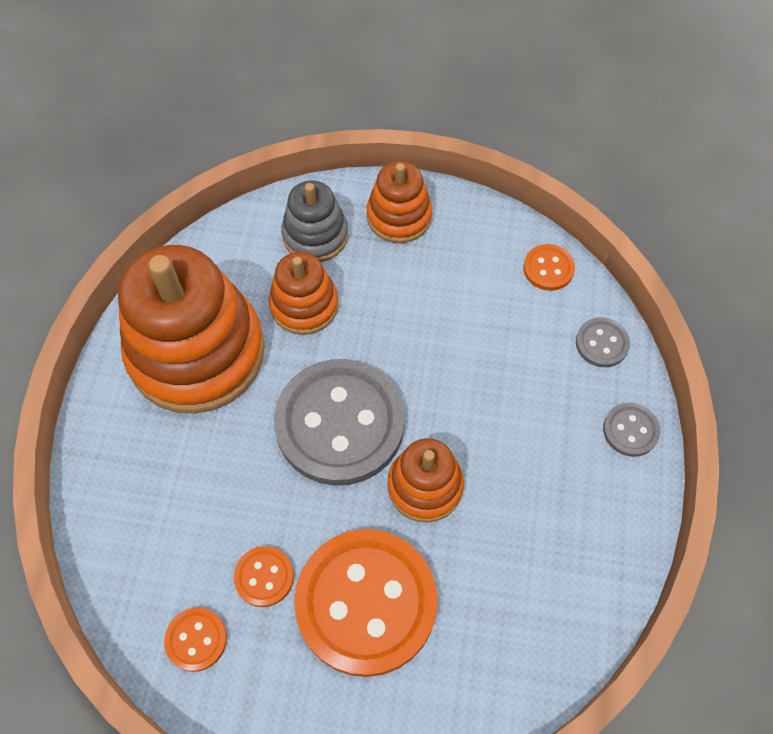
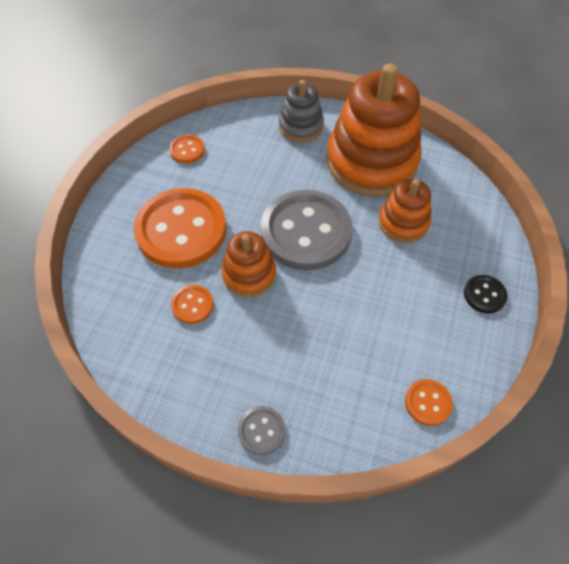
camera: 100 degrees right, 5 degrees down
(264, 577) = (213, 182): orange button -> orange button (192, 305)
(315, 235) = (465, 236): grey stacking toy -> grey stacking toy (301, 126)
(399, 216) = (484, 295): orange stacking toy -> black button
(601, 343) = (346, 429): grey button -> none

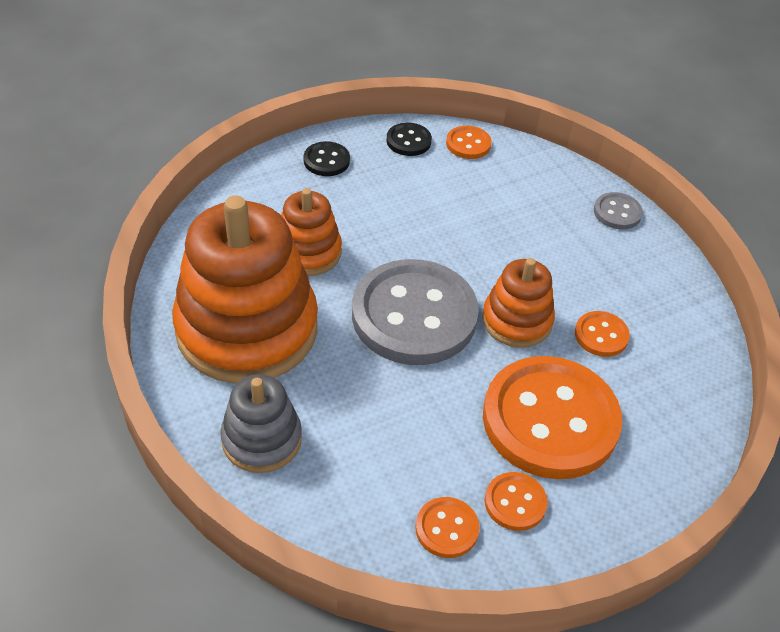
camera: 140 degrees left, 10 degrees down
(166, 180) = (515, 502): none -> orange button
(465, 364) = (408, 141): none -> black button

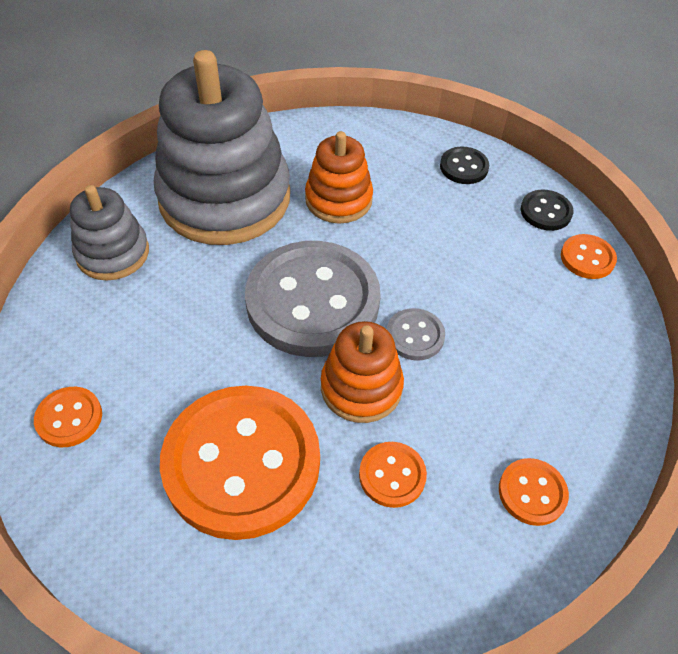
camera: 65 degrees right, 5 degrees up
(247, 329) = (225, 198): orange stacking toy -> grey stacking toy
(515, 502) = (121, 465): orange button -> orange button (532, 492)
(617, 212) = (605, 432): grey button -> grey button (415, 336)

